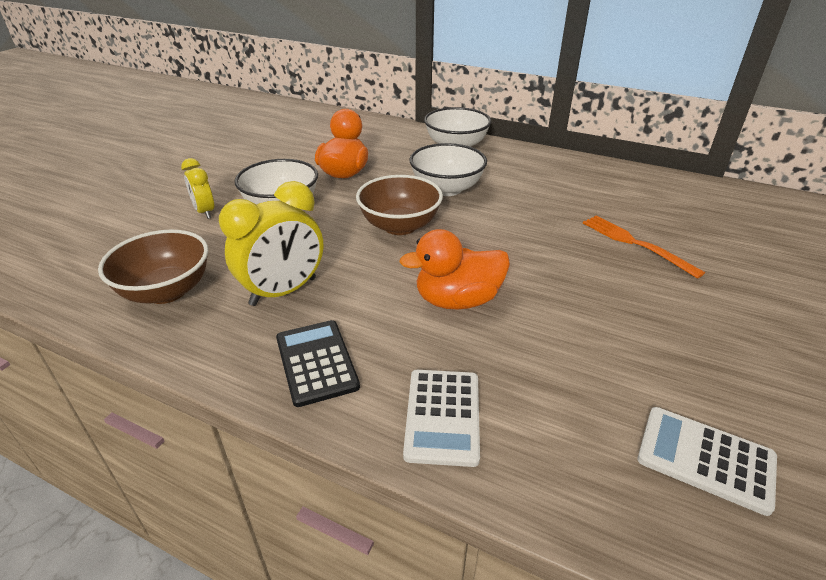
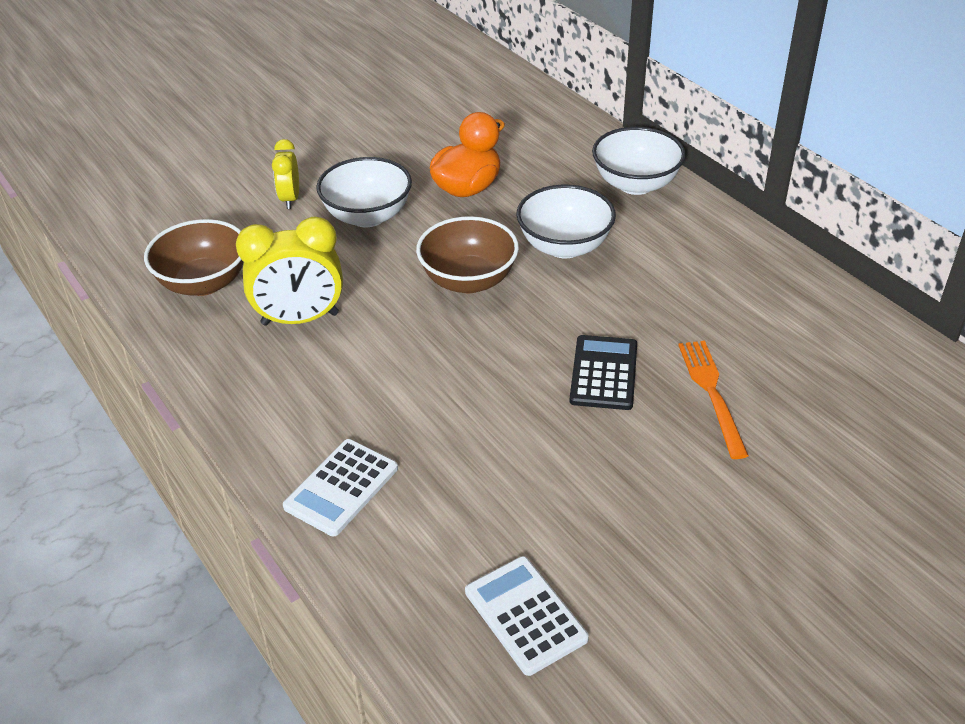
camera: 30 degrees right, 5 degrees up
(316, 362) = (278, 400): black calculator -> black calculator (604, 373)
(457, 300) = (450, 387): orange duck -> none

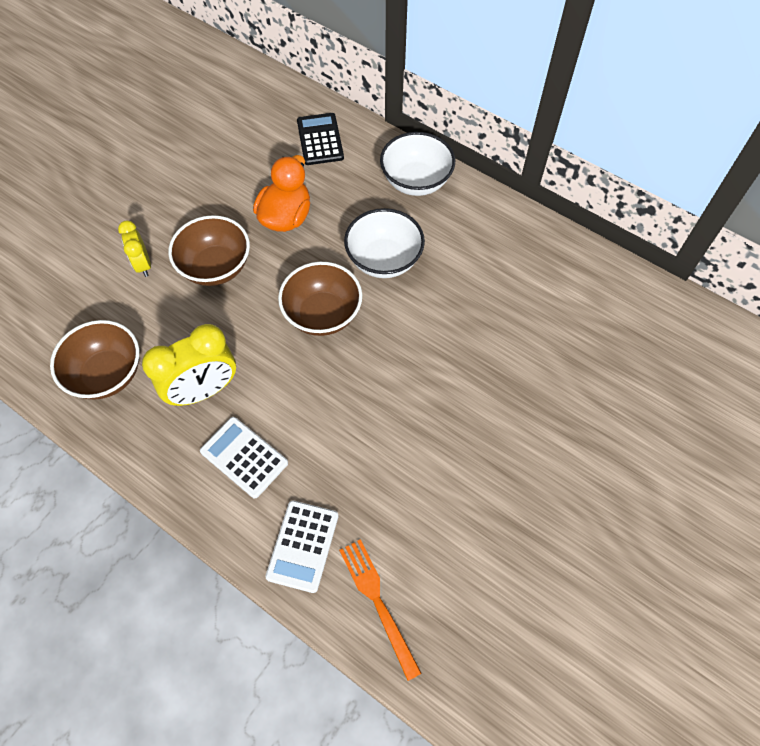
camera: 20 degrees left, 20 degrees up
(367, 216) = (216, 267): white bowl -> brown bowl
(525, 615) = (477, 616): white calculator -> white calculator (244, 457)
(604, 373) = (456, 379): black calculator -> black calculator (320, 139)
(711, 393) = (538, 375): orange fork -> orange fork (378, 602)

